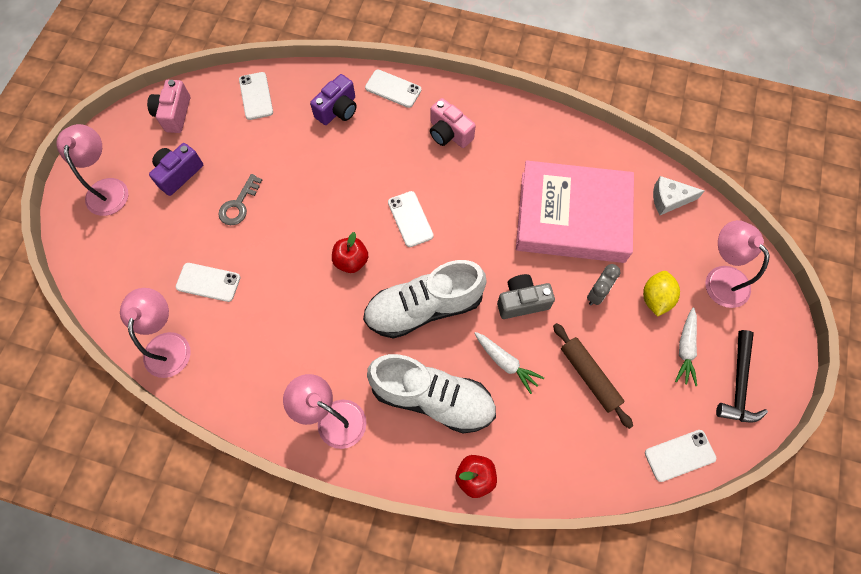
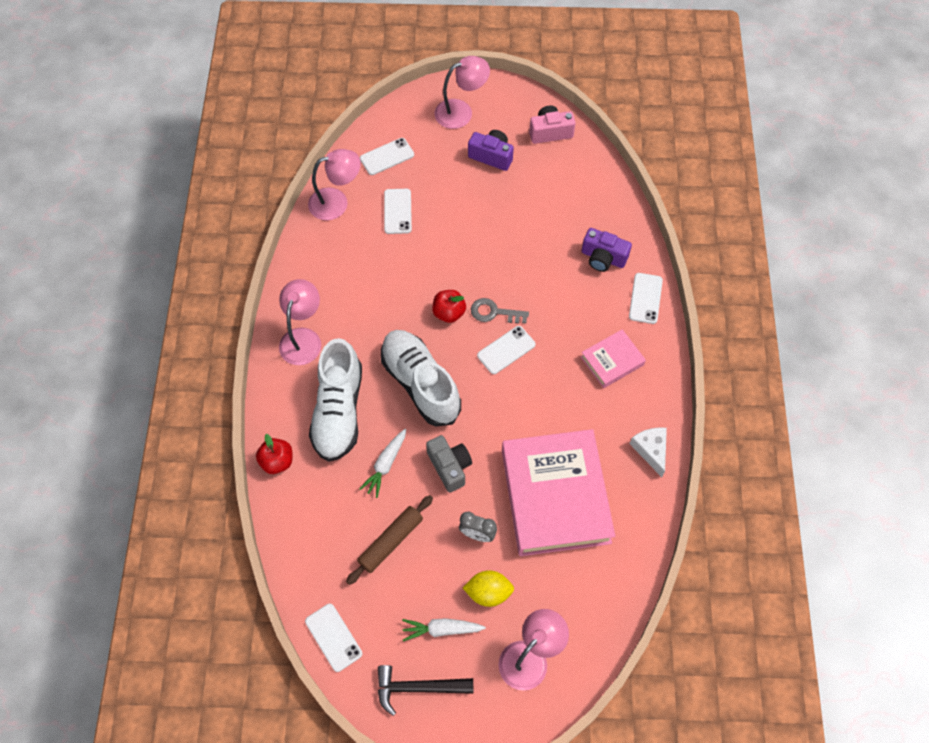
camera: 75 degrees right, 5 degrees down
(239, 204) = (477, 210): grey key -> grey key (494, 312)
(256, 96) = (593, 187): white phone -> white phone (387, 157)
(449, 133) = (612, 361): pink camera -> pink book
(669, 199) = (608, 591): white cheese -> white cheese (651, 450)

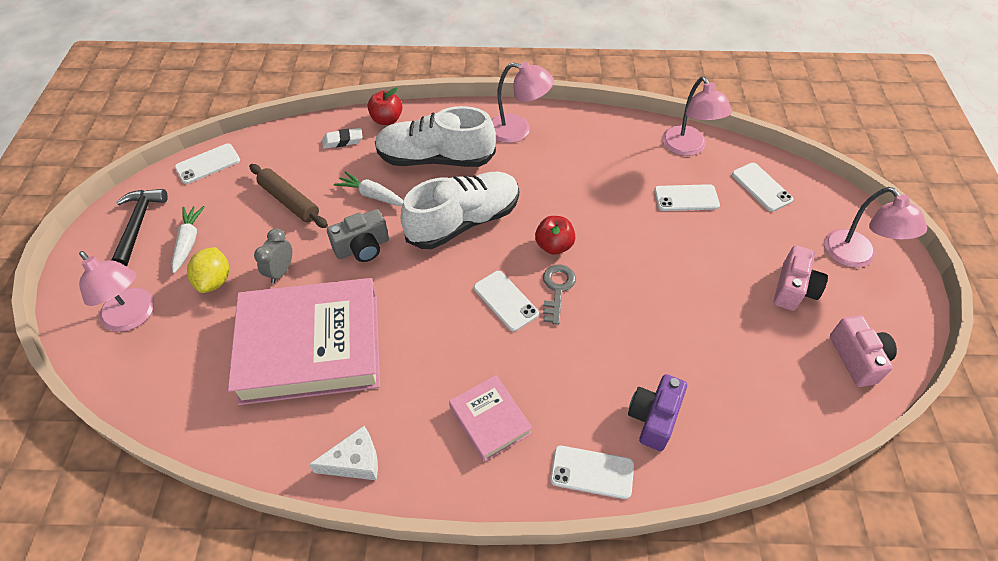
camera: 90 degrees right, 10 degrees down
(307, 502) = (342, 141): none -> white eraser
(491, 156) = (793, 289): purple camera -> pink camera

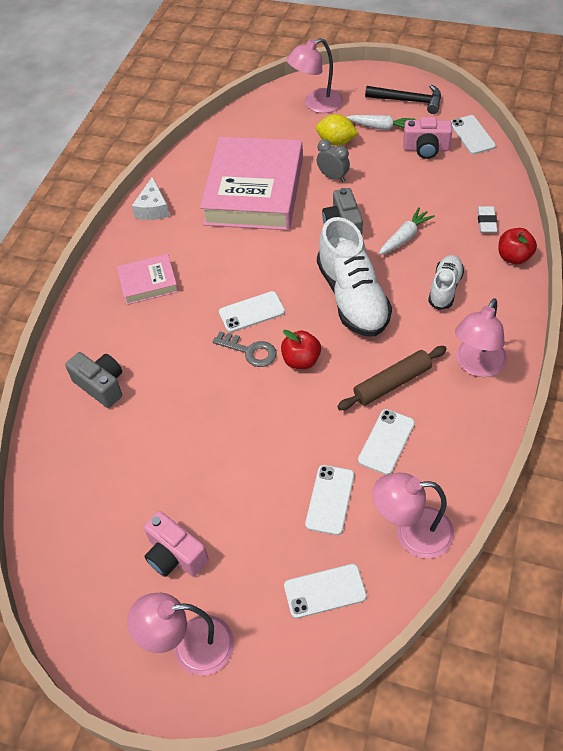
camera: 110 degrees right, 0 degrees up
(289, 201) = (411, 183): brown rolling pin -> brown rolling pin (392, 383)
(435, 159) = (445, 288): white shoe -> white shoe, size x0.55
(592, 472) = (80, 334): white phone -> white phone (386, 442)
(653, 418) = (101, 385): purple camera -> grey camera
(857, 358) = (77, 575): pink camera -> pink camera (426, 149)

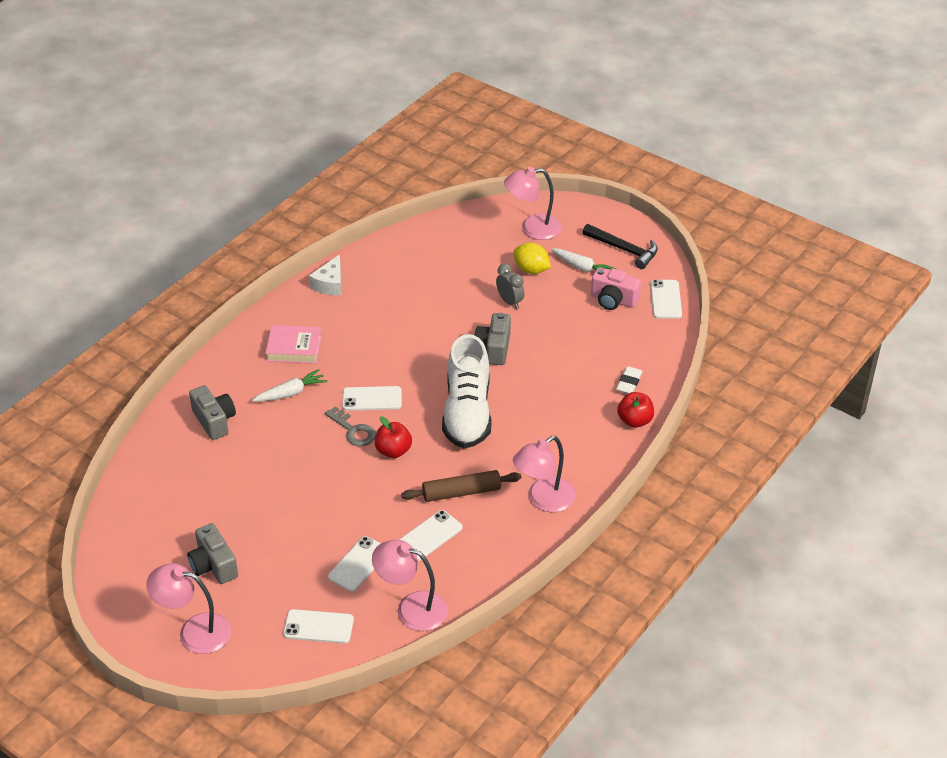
camera: 15 degrees right, 10 degrees down
(175, 555) = (213, 565): pink camera -> grey camera
(254, 191) = (430, 294): pink book -> none
(405, 237) = (545, 374): white carrot -> white carrot (291, 393)
(445, 288) = (555, 429): white shoe -> none

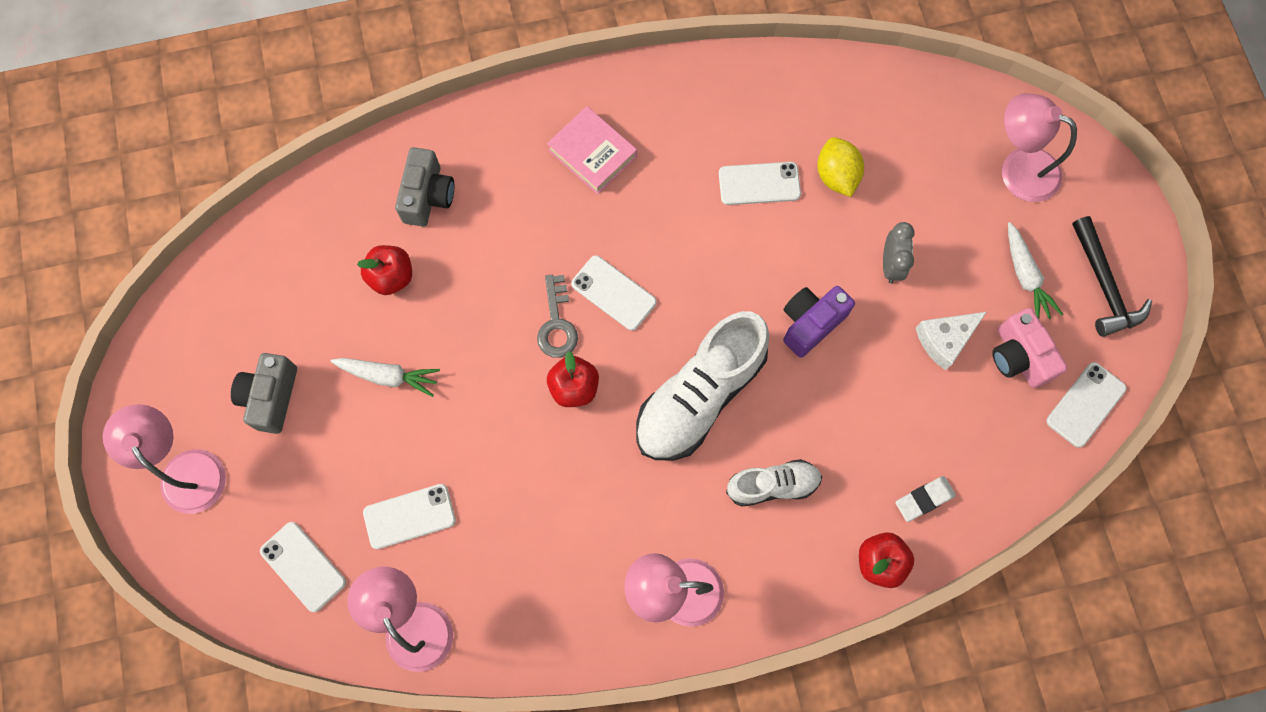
camera: 40 degrees right, 30 degrees up
(231, 468) = (391, 277): none -> red apple
(291, 393) = (536, 217): white carrot -> white carrot (389, 376)
(330, 284) = (708, 84): white cheese -> white cheese (944, 340)
(430, 535) = (513, 539): white phone -> white phone (759, 184)
(461, 492) = (596, 506): brown rolling pin -> none
(494, 348) = (810, 323): grey camera -> purple camera
(531, 270) = (959, 233): yellow lemon -> yellow lemon (836, 176)
(546, 425) = (772, 485): none -> white shoe

